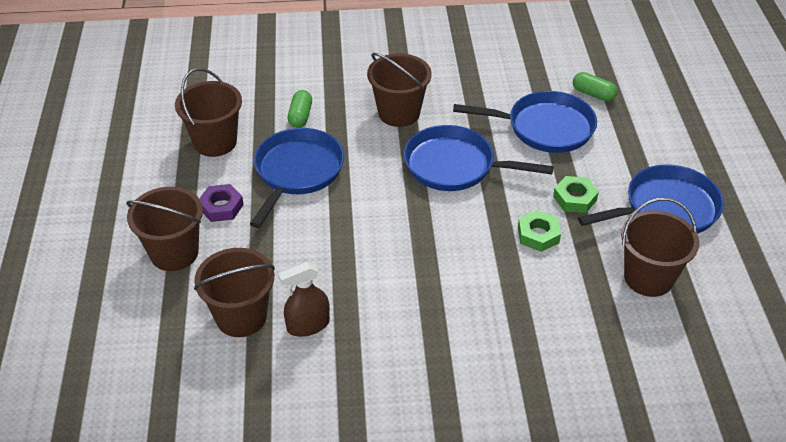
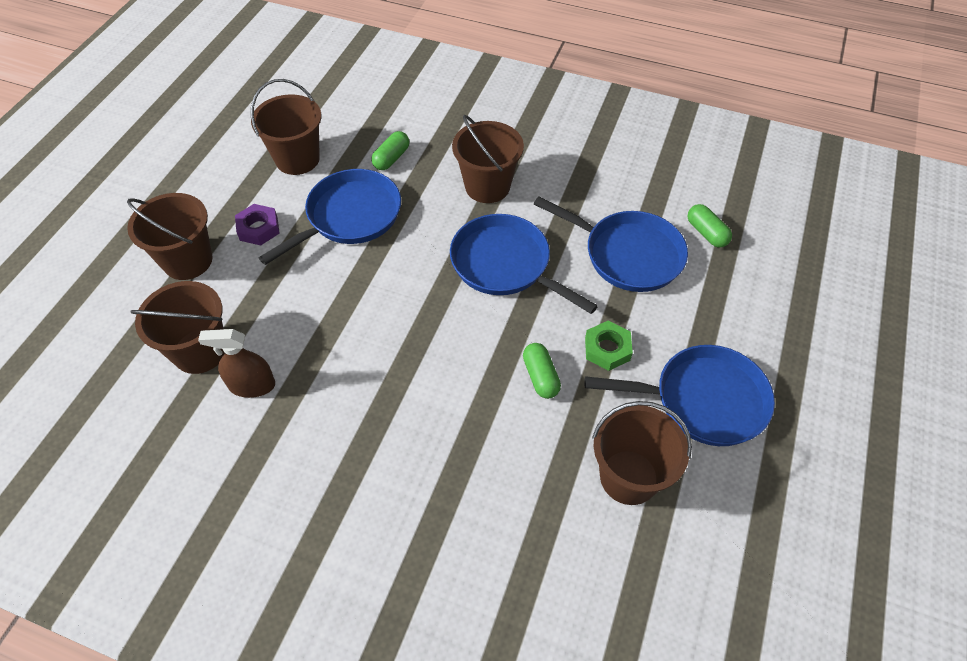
camera: 25 degrees right, 10 degrees up
(538, 235) = (540, 376): green nut -> green capsule

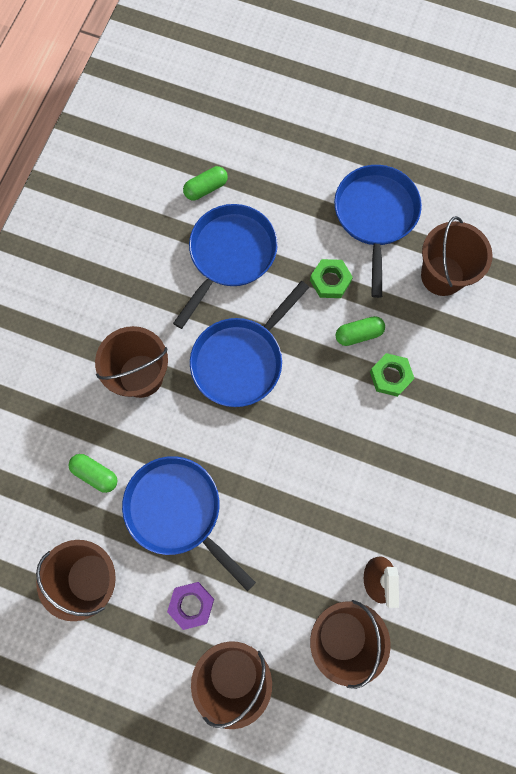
camera: 90 degrees left, 20 degrees up
(488, 409) = (390, 376): none -> green nut

